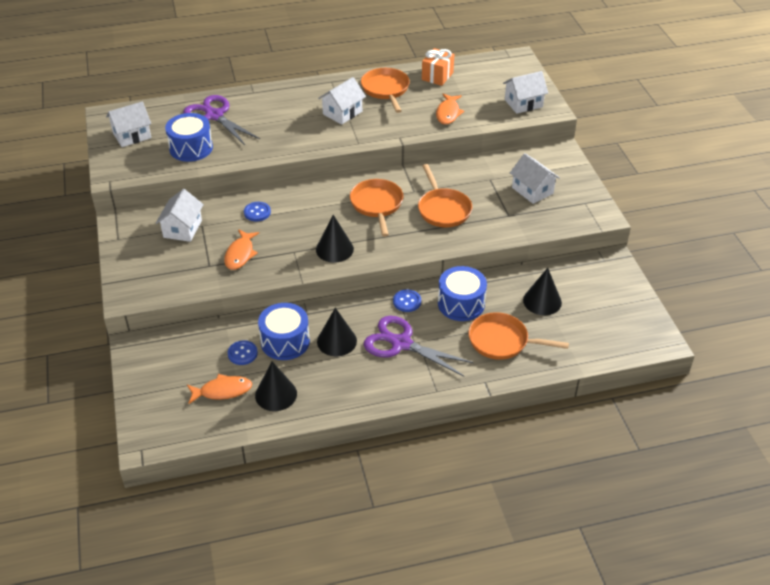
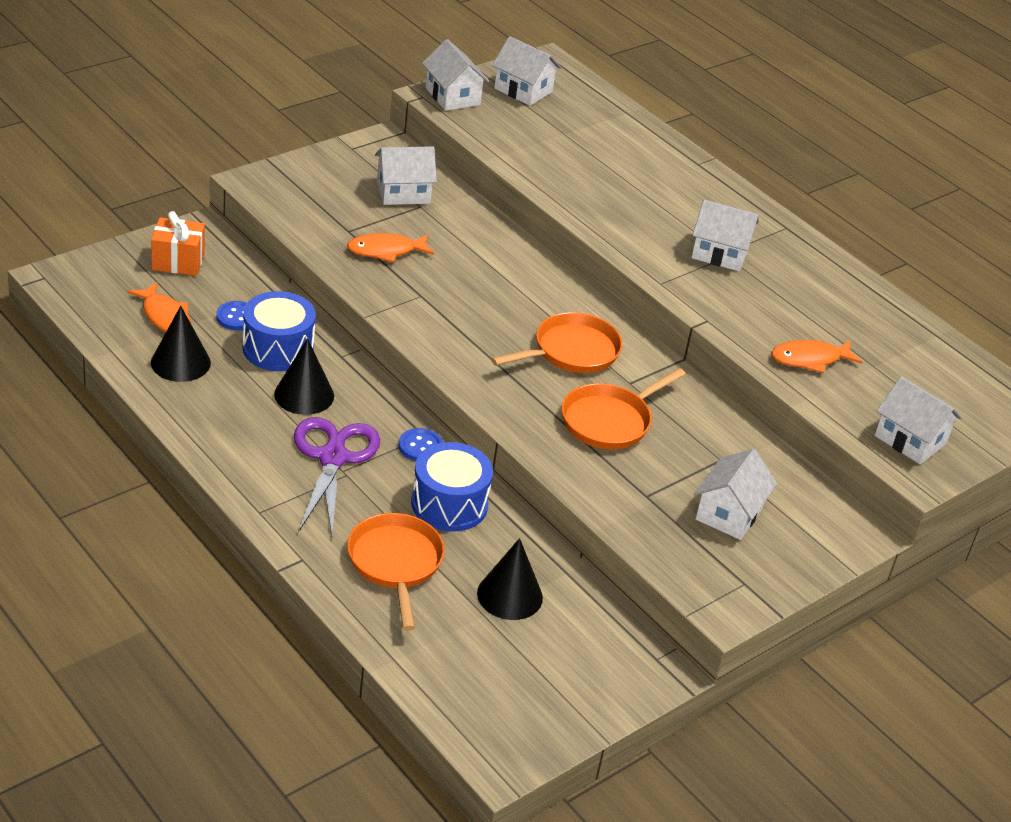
camera: 60 degrees right, 5 degrees down
(118, 168) = (452, 96): none -> white house
(191, 148) = (534, 141): blue drum -> none
(214, 115) = (617, 143): purple scissors -> none
(257, 212) = (477, 246): blue button -> none
(334, 249) = (449, 331): black cone -> none
(386, 90) = (813, 284): orange pan -> none
(437, 76) = (897, 330): orange gift -> orange gift (178, 262)

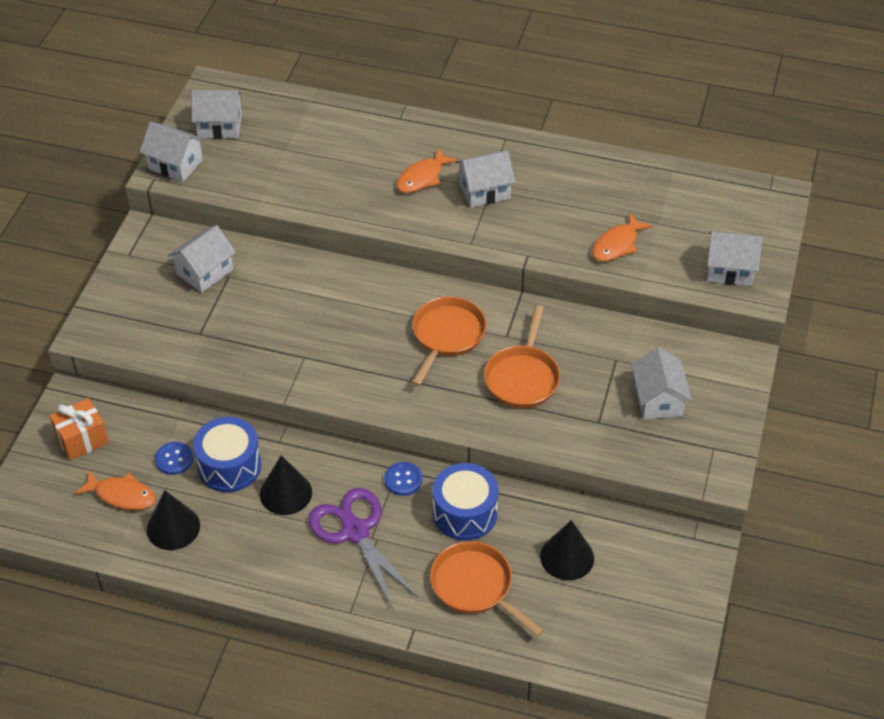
camera: 30 degrees left, 10 degrees up
(386, 251) = (243, 334): orange fish -> orange fish (422, 177)

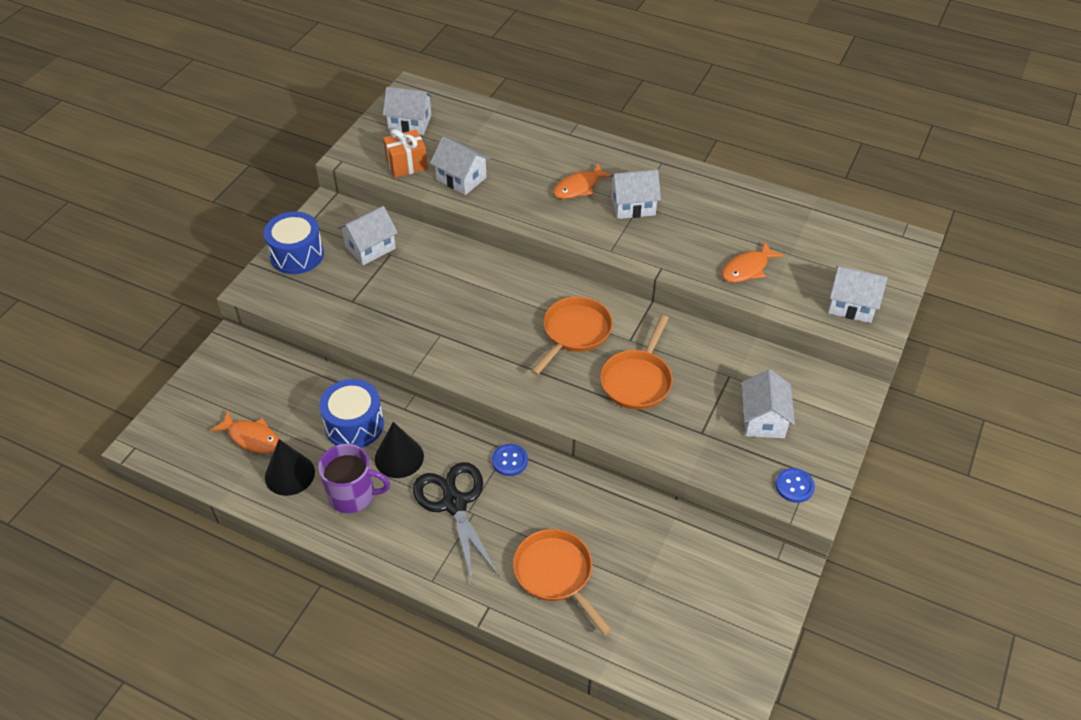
camera: 10 degrees right, 0 degrees up
(82, 439) = (230, 382): orange gift -> orange gift (407, 164)
(174, 459) = (306, 411): blue button -> blue button (794, 486)
(175, 164) = (363, 151): white house -> white house (461, 179)
(246, 539) = (353, 495): none -> purple mug
(355, 531) = (454, 503): purple scissors -> black scissors
(465, 513) = (560, 501): blue drum -> blue drum (297, 255)
(567, 557) = (650, 558): black cone -> none

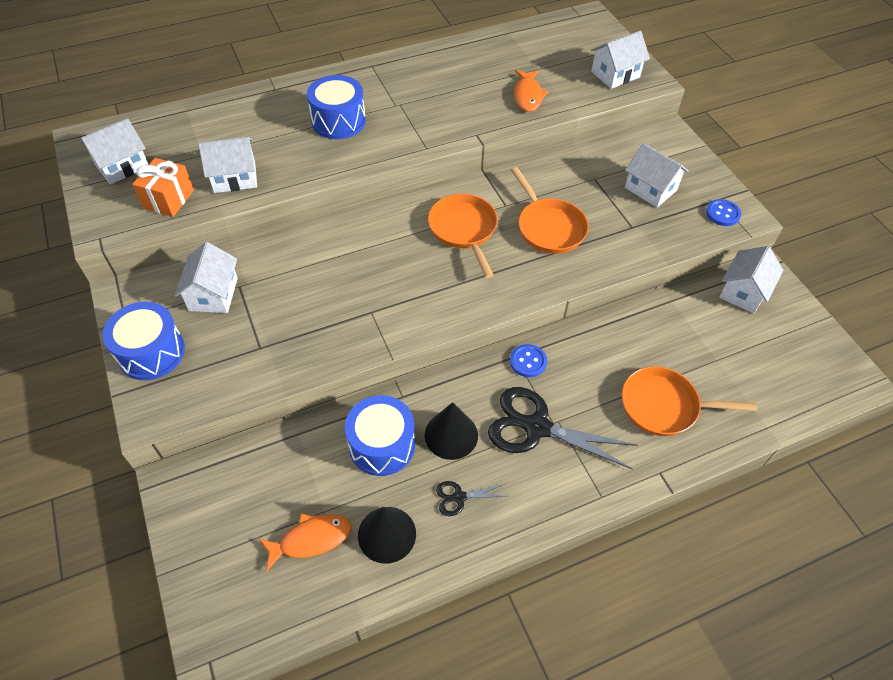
camera: 50 degrees left, 5 degrees up
(353, 495) = (459, 497): purple mug -> black scissors
(579, 187) = (338, 121): orange fish -> blue drum
(633, 206) = (396, 107): white house -> white house (743, 292)

